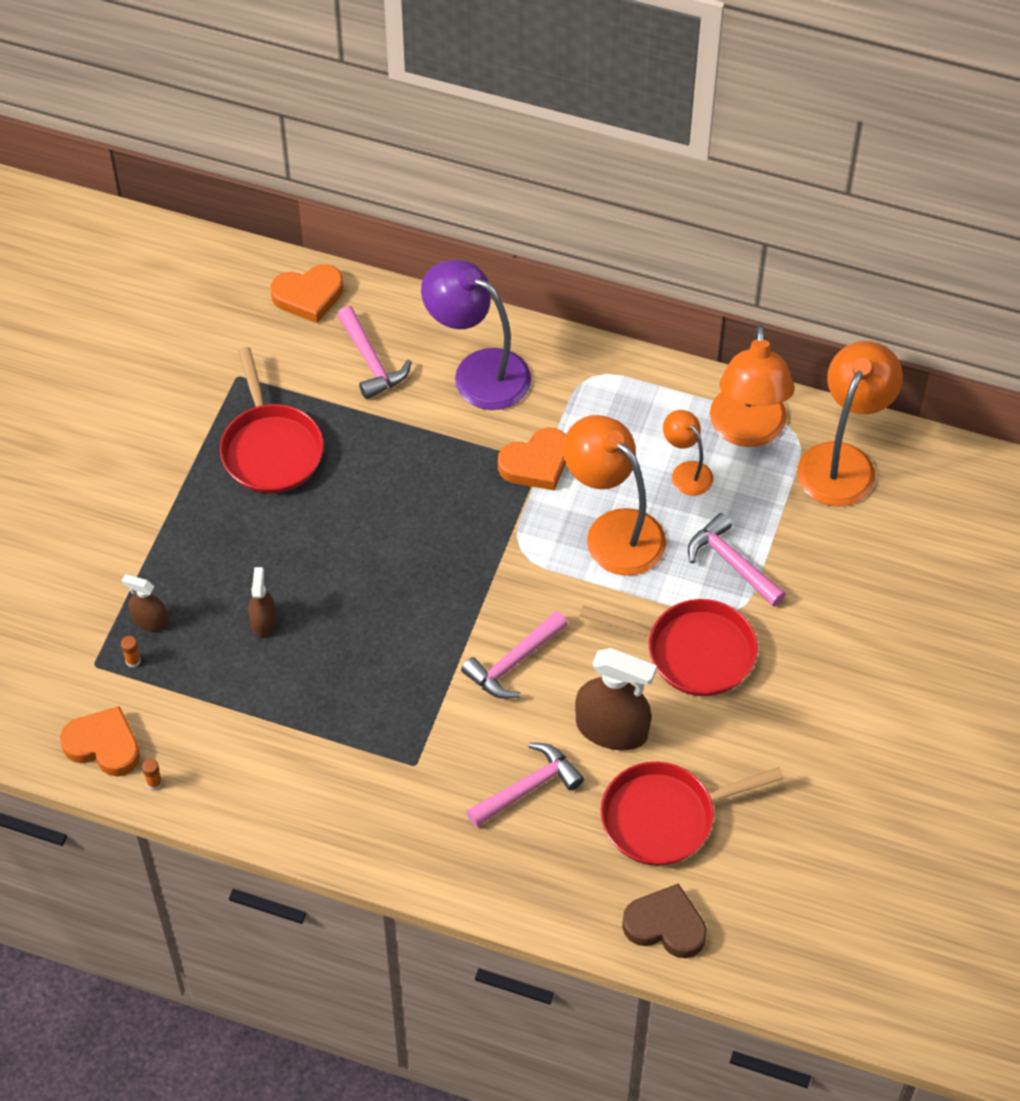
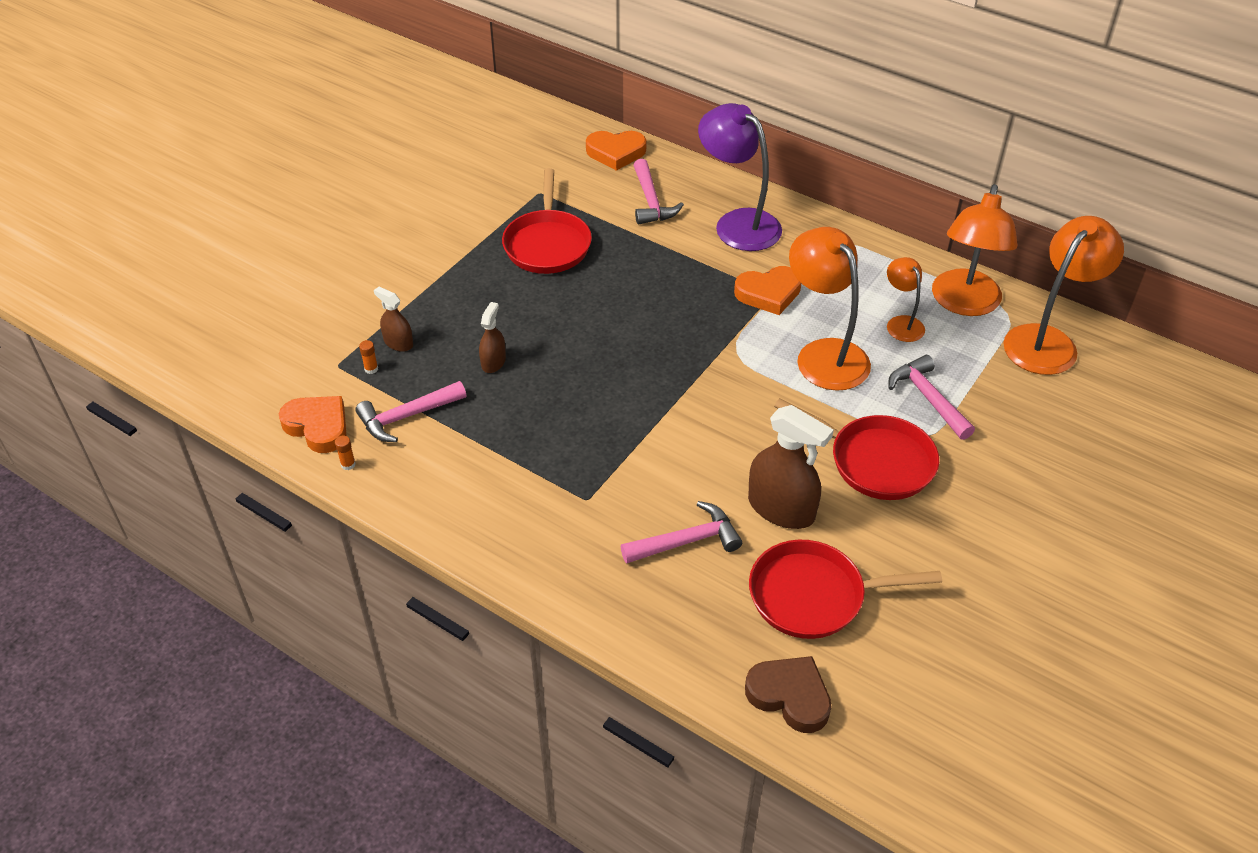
camera: 15 degrees right, 10 degrees down
(513, 663) = (704, 437): pink hammer -> pink hammer (406, 417)

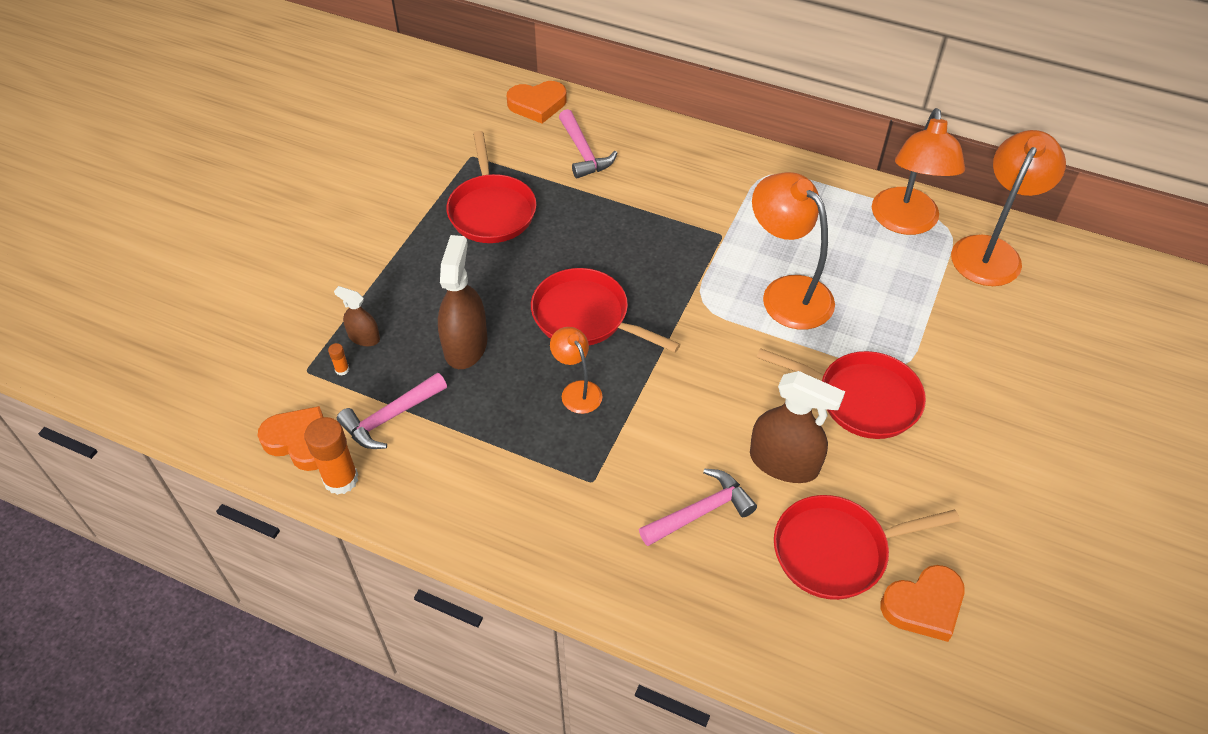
camera: 10 degrees left, 5 degrees up
(348, 464) = (341, 479): orange glue stick -> orange glue stick, size x2.30
(493, 362) = (465, 345): brown spray bottle -> brown spray bottle, size x1.86
(617, 351) = (586, 317): none -> red pan
(738, 223) = (673, 165): purple lamp -> none
(768, 293) = (719, 235): orange heart -> orange heart (923, 606)
(790, 696) = (839, 663): brown heart -> none
(901, 323) = (852, 250): orange lamp -> orange lamp (577, 390)
(928, 398) = (895, 325): pink hammer -> none

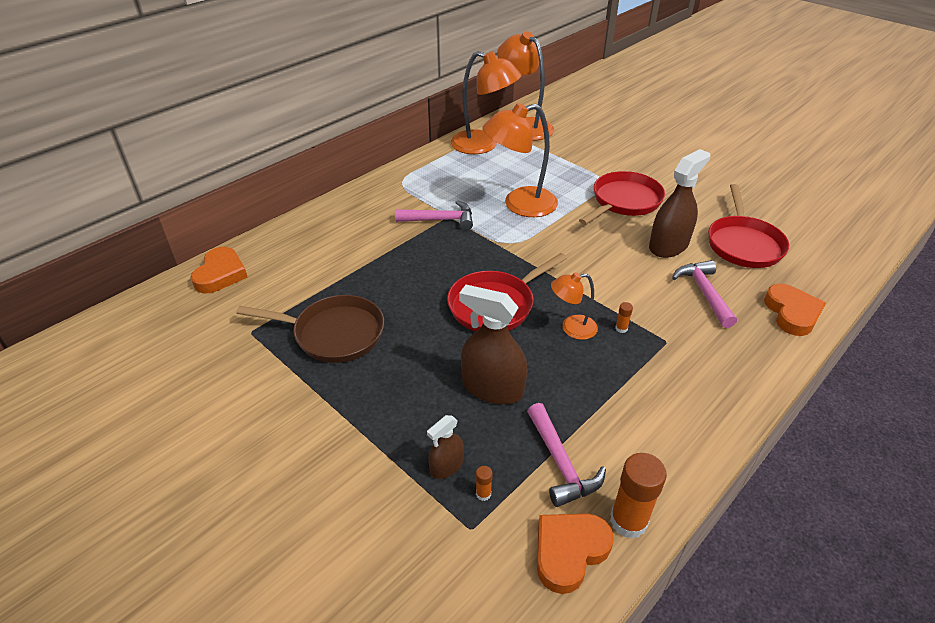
camera: 70 degrees left, 10 degrees down
(491, 210) = (333, 334): red pan -> brown pan
(584, 153) = (306, 262): pink hammer -> pink hammer (441, 220)
(596, 435) = (621, 328): none -> orange glue stick
(923, 606) = (785, 223): orange heart -> orange heart (792, 313)

